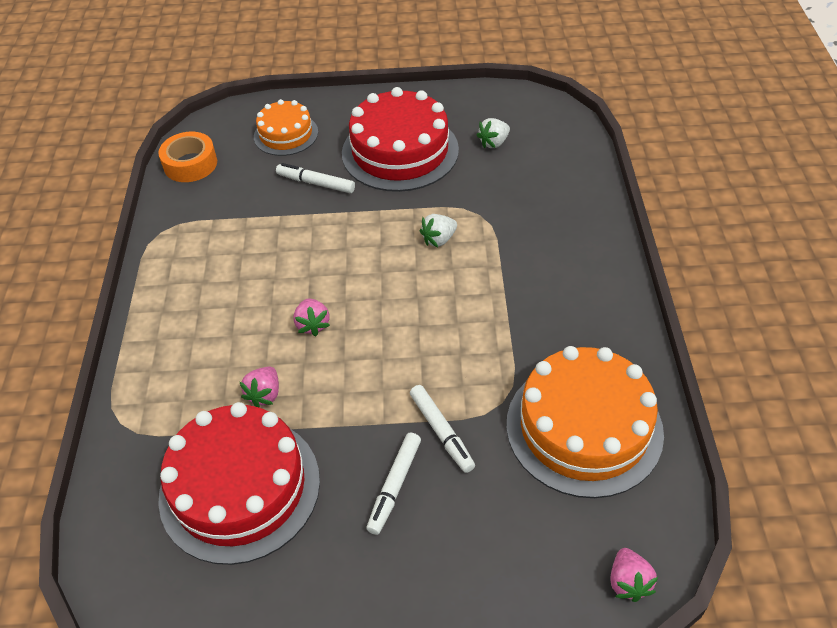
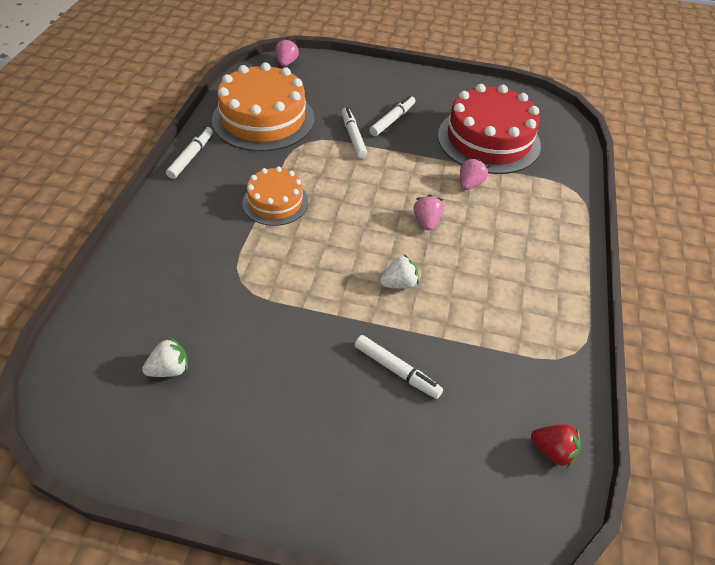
camera: 170 degrees left, 0 degrees up
(190, 164) = (552, 450): orange tape -> red strawberry
(286, 134) = (422, 469): orange cake -> orange cake (275, 202)
(400, 151) = (284, 390): red cake -> none
(439, 239) = (292, 266): white strawberry -> white strawberry (399, 283)
(630, 334) = (191, 157): none -> white marker

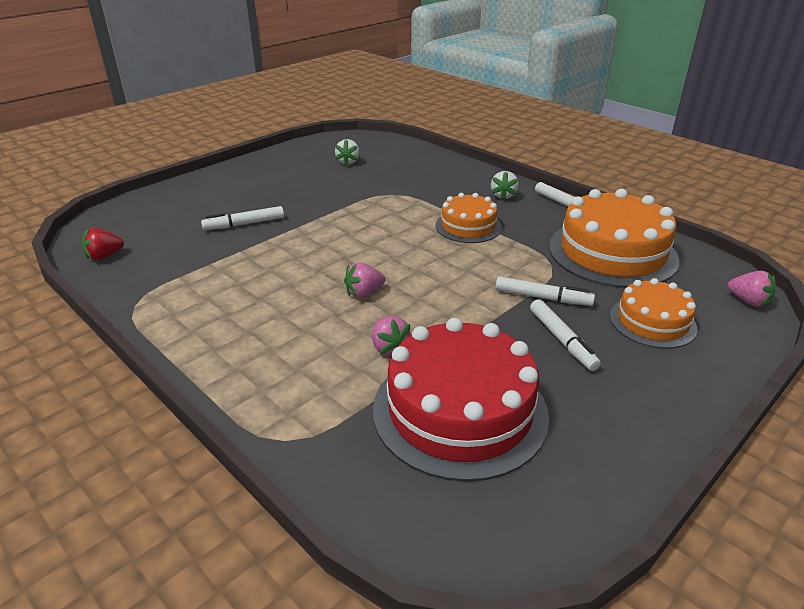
camera: 125 degrees right, 15 degrees down
(341, 92) = (652, 322): none -> orange cake
(399, 283) = (312, 251): white strawberry -> white strawberry (503, 195)
(426, 221) = (364, 293): pink strawberry -> pink strawberry turned 120 degrees clockwise

